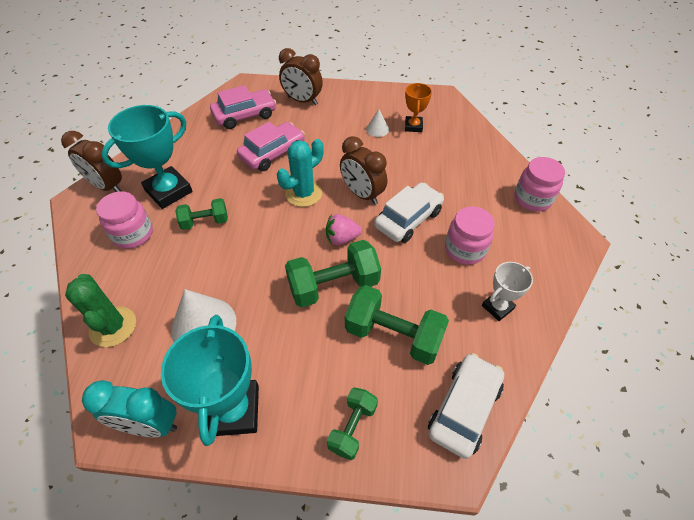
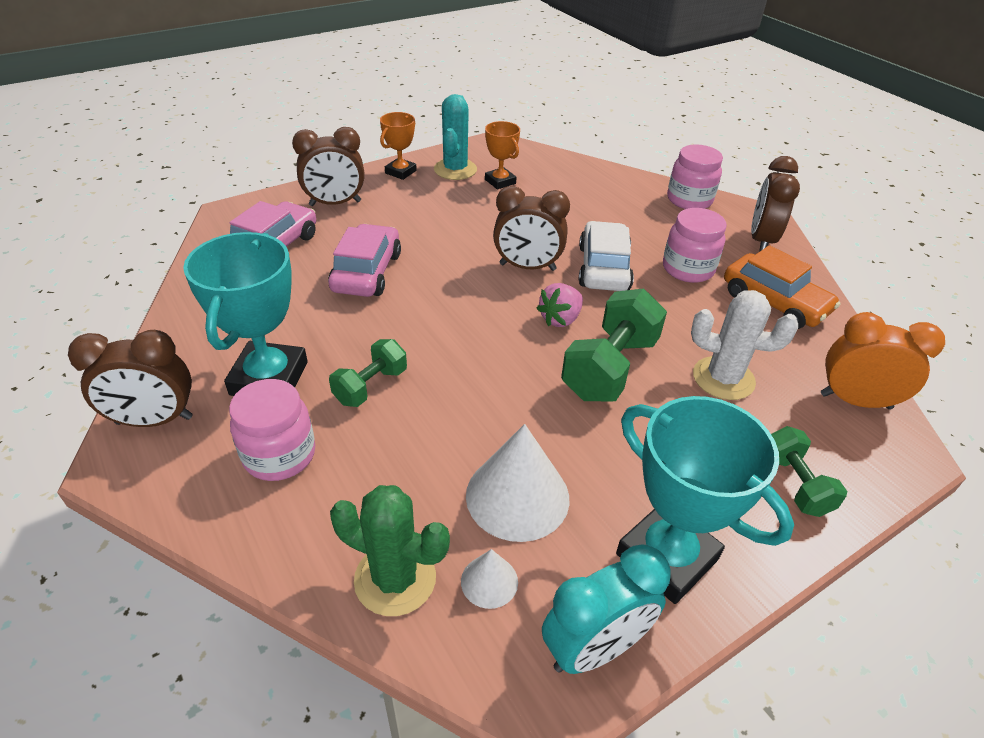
camera: 40 degrees left, 10 degrees down
(303, 193) = (460, 296): turquoise cactus -> turquoise cactus (455, 169)
(360, 94) = (400, 172): none -> orange trophy
(377, 129) = (464, 199): white cone -> white cone (489, 581)
(393, 335) = (723, 378): green dumbbell -> white cactus
(464, 408) = (855, 401): white car -> orange clock
(497, 307) = (774, 302): white trophy -> orange car
(550, 257) = (761, 240): none -> brown clock

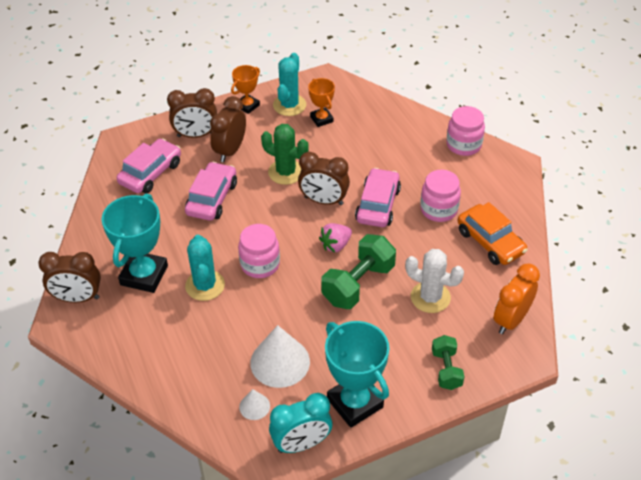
camera: 10 degrees right, 5 degrees up
(279, 455) = (148, 325): pink jar -> pink jar (260, 264)
(371, 386) = (205, 285): green dumbbell -> turquoise cactus
(395, 579) = (205, 400): green cactus -> green cactus (286, 172)
(603, 268) = (377, 205): white car -> pink car
(761, 240) = (504, 187): brown clock -> brown clock (230, 151)
(855, 401) = (511, 320): orange clock -> orange clock turned 75 degrees counterclockwise

